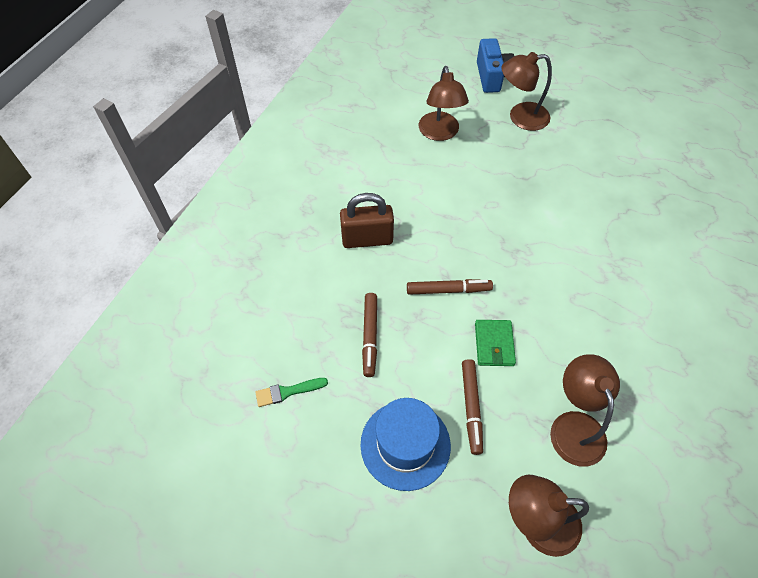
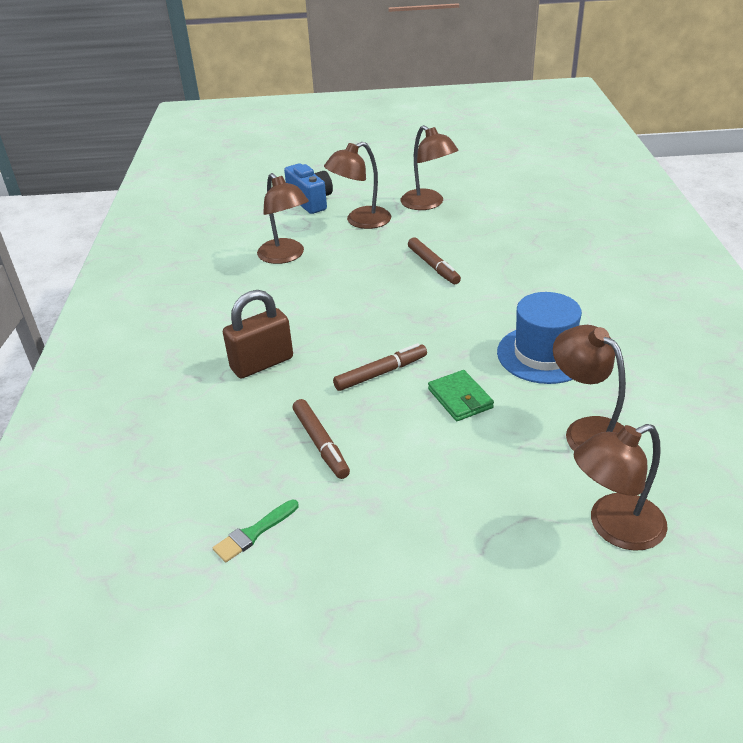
camera: 25 degrees left, 20 degrees down
(405, 444) = (426, 522): blue hat -> blue hat (543, 354)
(471, 407) = (475, 459): brown marker -> brown marker (433, 266)
(589, 119) = (428, 204): none -> brown lamp

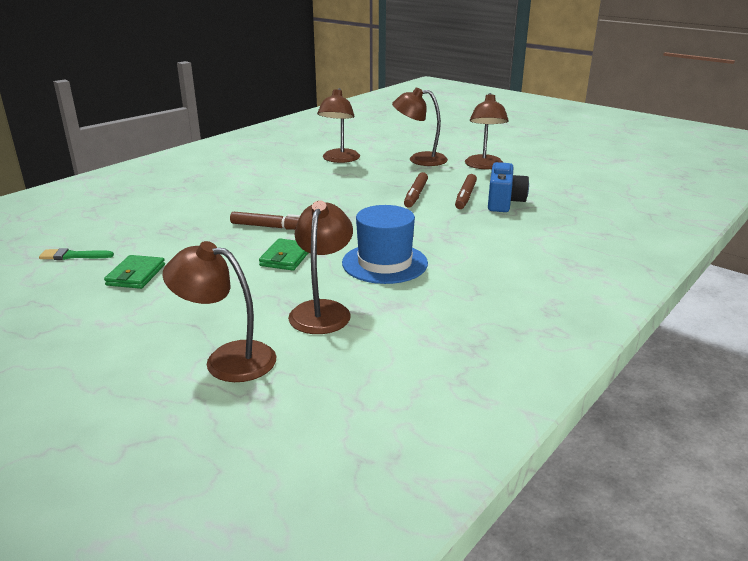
camera: 40 degrees right, 10 degrees down
(262, 363) = (224, 197): brown padlock -> none
(311, 201) = (411, 141): blue camera -> blue camera (504, 202)
(321, 443) = (176, 240): brown marker -> brown marker (465, 196)
(369, 507) = (136, 275): none -> green wallet

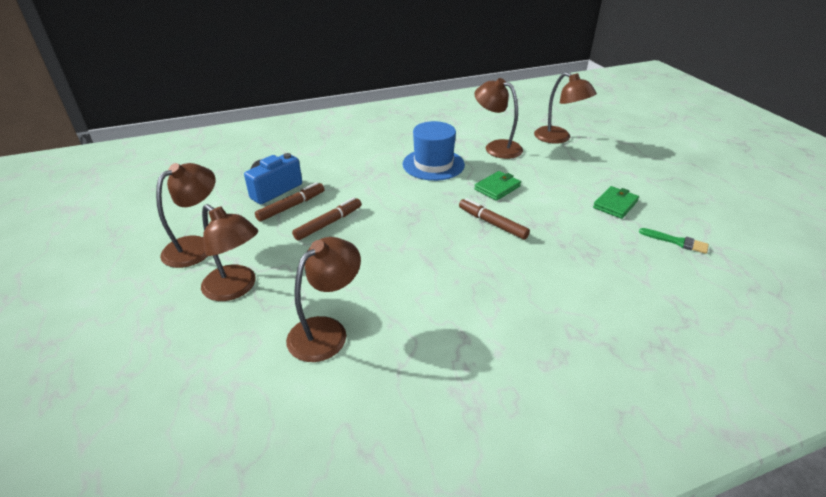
camera: 150 degrees left, 10 degrees up
(322, 310) = (496, 147): brown lamp -> brown lamp turned 90 degrees clockwise

